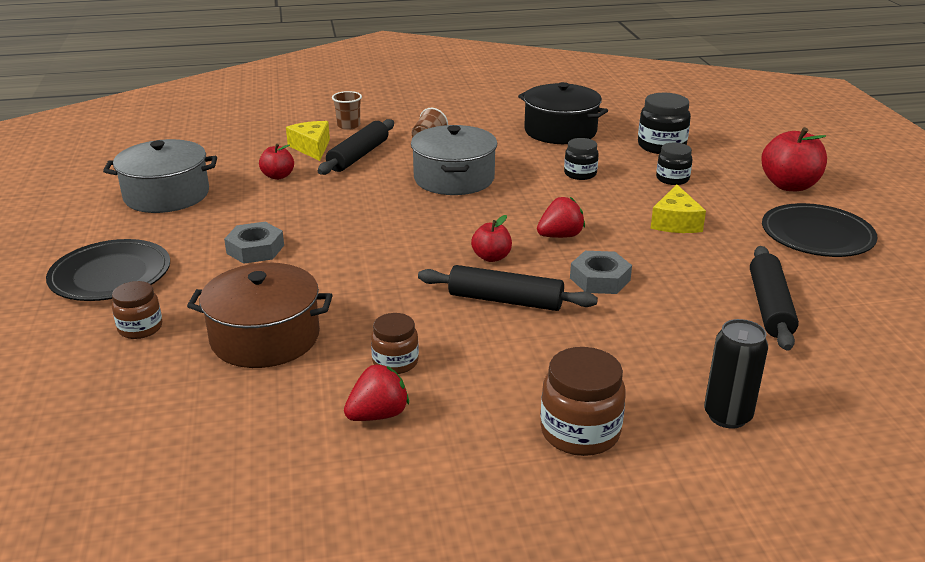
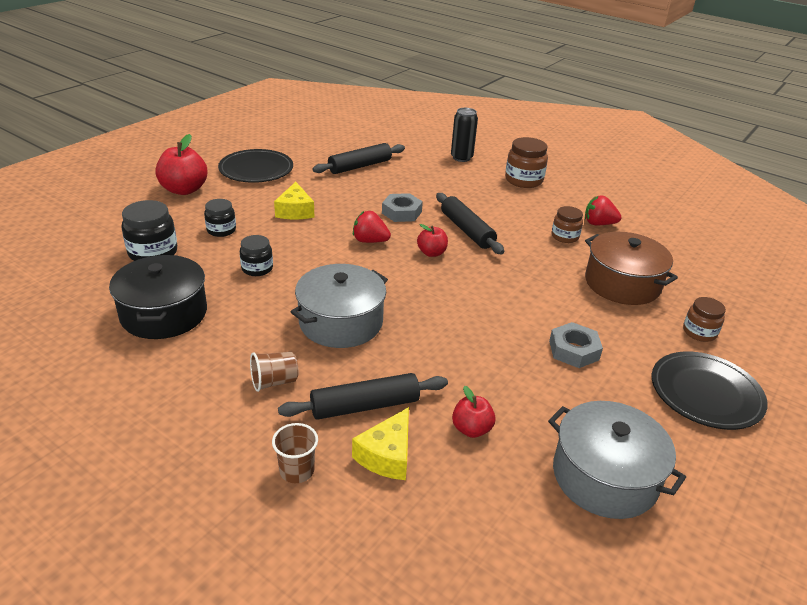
camera: 135 degrees left, 5 degrees up
(675, 222) = (295, 211): yellow cheese -> yellow cheese turned 120 degrees clockwise

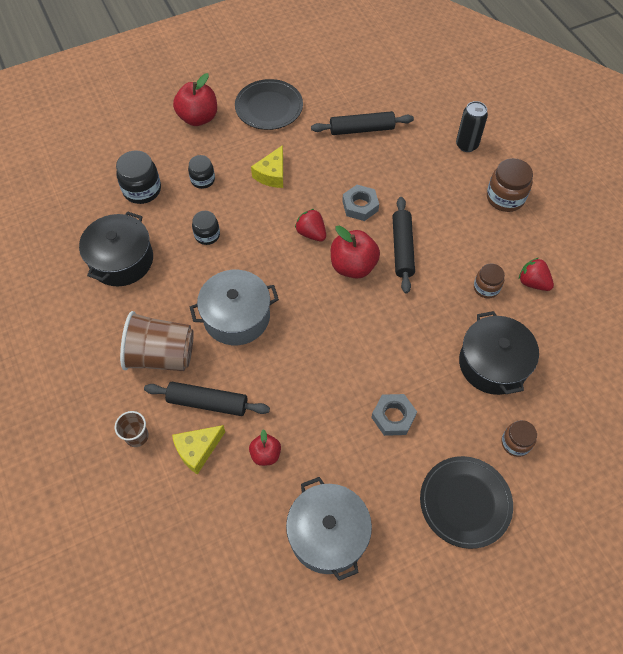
camera: 30 degrees right, 25 degrees up
(274, 382) = (161, 355): brown cup -> brown cup, size x2.04
(431, 253) = (353, 266): red apple -> red apple, size x1.76
(622, 284) = (493, 364): brown pot -> black pot

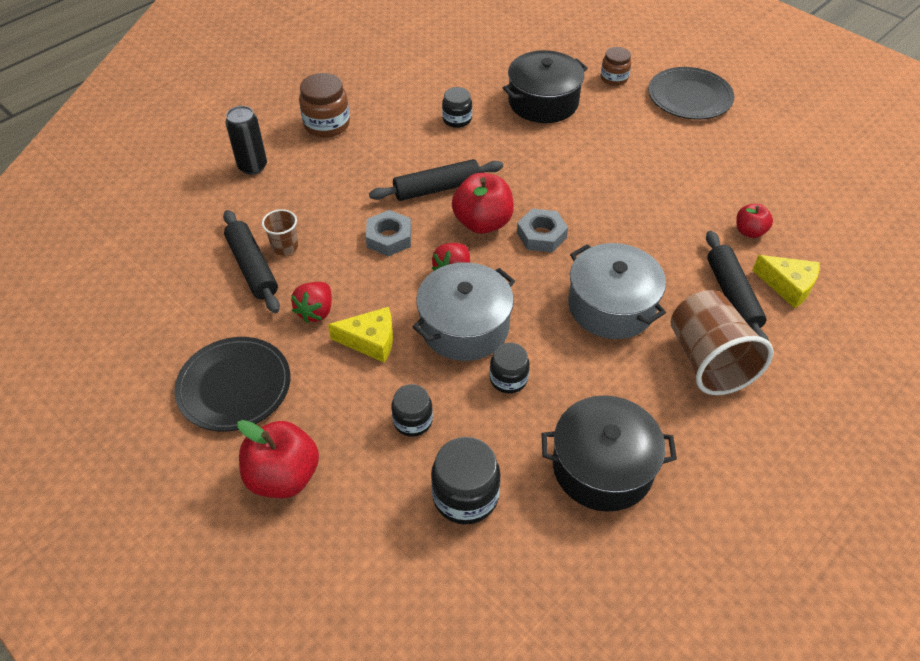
camera: 110 degrees left, 10 degrees down
(137, 436) = (816, 345): brown cup -> brown cup (285, 247)
(328, 534) = (785, 169): grey pot -> grey pot (464, 326)
(393, 417) = (643, 153): grey nut -> grey nut (541, 235)
(486, 288) = (457, 119): brown jar -> black jar
(533, 282) = (433, 91): red strawberry -> red strawberry (316, 311)

